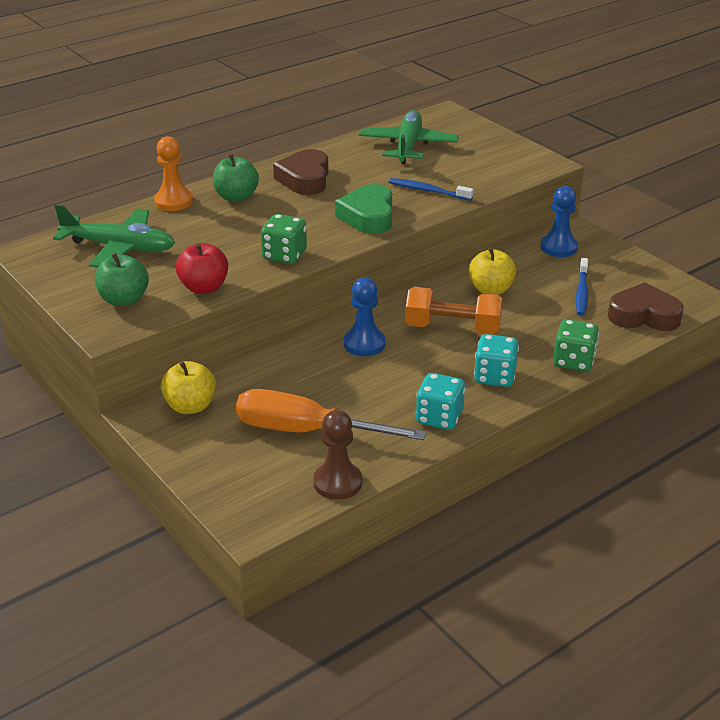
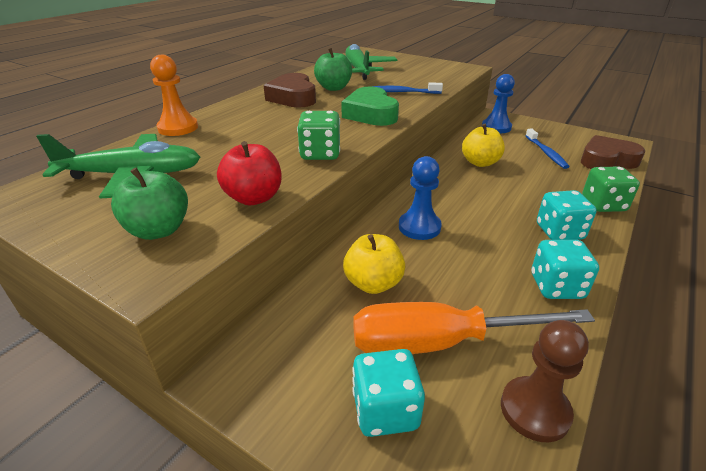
camera: 20 degrees left, 0 degrees up
(190, 406) = (282, 346): yellow apple -> yellow apple (373, 283)
(236, 197) = (239, 116): green apple -> green apple (333, 88)
(237, 458) = (385, 410): none -> turquoise dice
(452, 328) = (481, 197): orange dumbbell -> none

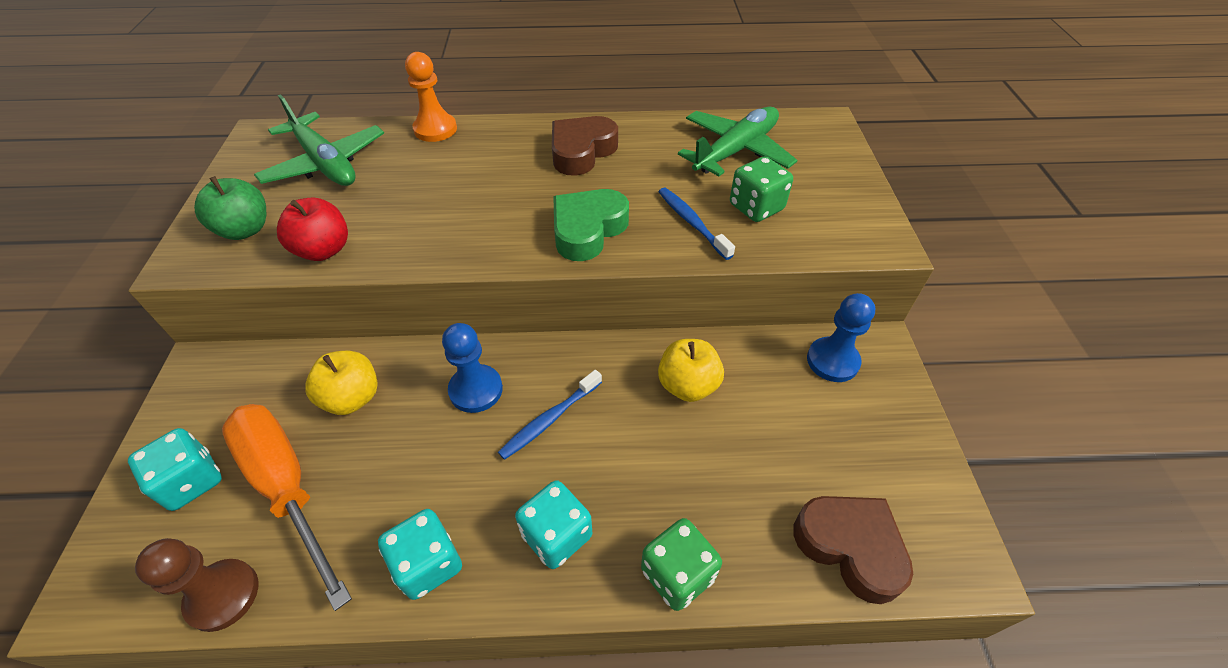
camera: 55 degrees right, 15 degrees up
(320, 154) = (444, 244): green dice -> green dice (756, 207)
(333, 88) = (645, 164): green apple -> none
(546, 153) = (797, 453): blue toothbrush -> blue toothbrush (549, 419)

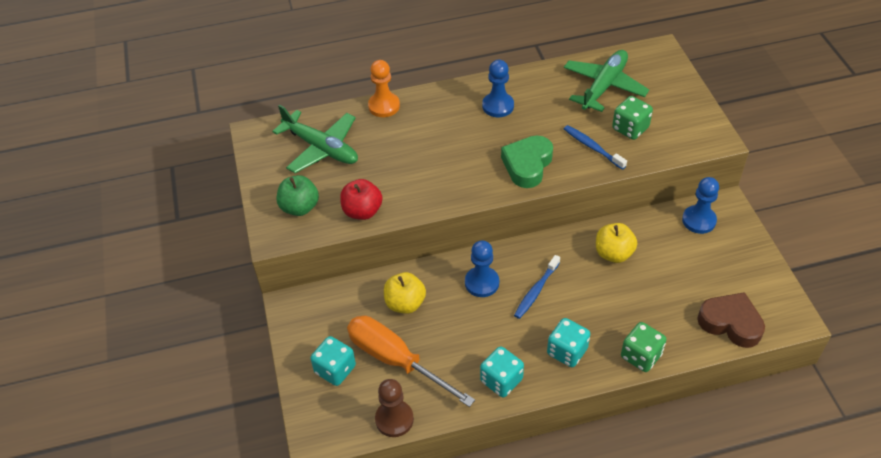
camera: 10 degrees left, 0 degrees up
(581, 152) = (498, 106): brown heart -> blue pawn

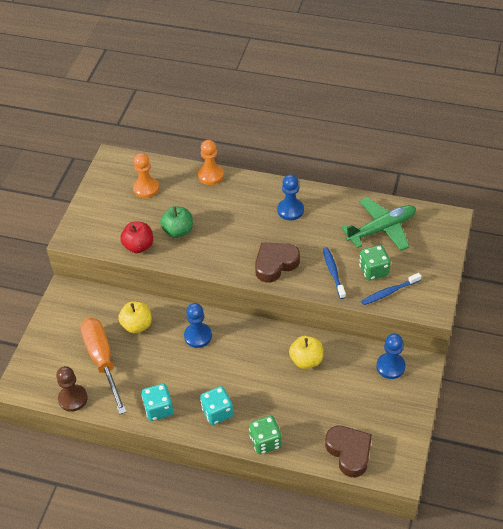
camera: 30 degrees right, 0 degrees up
(300, 207) = (101, 225): green apple -> green apple (178, 231)
(321, 148) = (146, 188): green plane -> orange pawn
(335, 369) = (61, 347): turquoise dice -> none
(527, 165) = (275, 264): green heart -> brown heart
(536, 291) = (230, 360): blue toothbrush -> blue toothbrush (389, 292)

